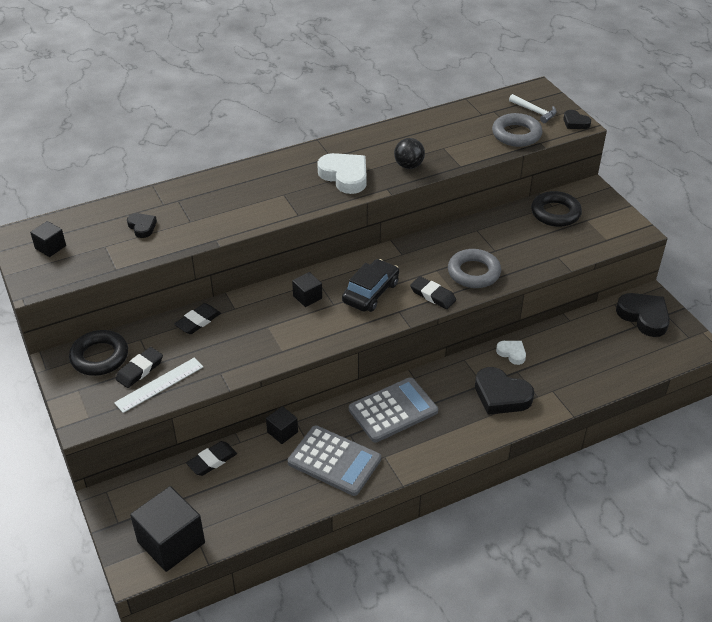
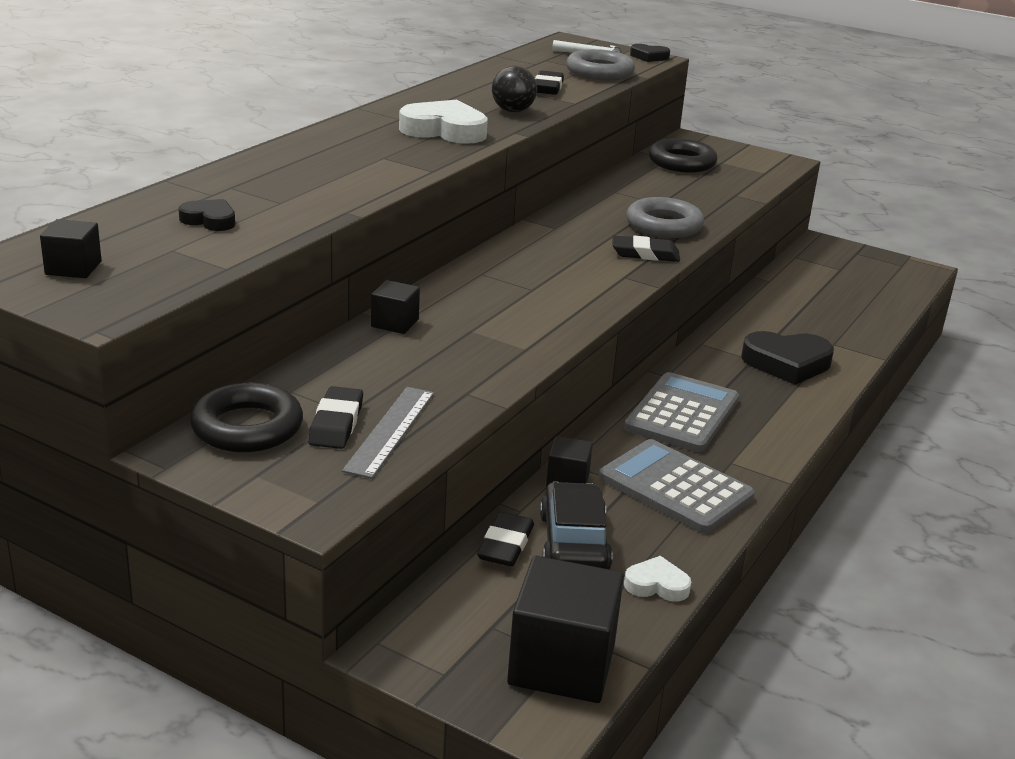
camera: 35 degrees left, 15 degrees down
(159, 385) = (390, 431): white ruler -> grey ruler
(198, 321) = (361, 350): black eraser -> black eraser (548, 88)
(307, 297) = (488, 290): black cube -> black cube (395, 323)
(334, 461) = (675, 487): grey calculator -> grey calculator turned 135 degrees counterclockwise
(370, 292) = (565, 268): black car -> black car (573, 543)
(512, 353) = (747, 323): white heart -> white heart (657, 585)
(644, 317) = (838, 260): black heart -> none

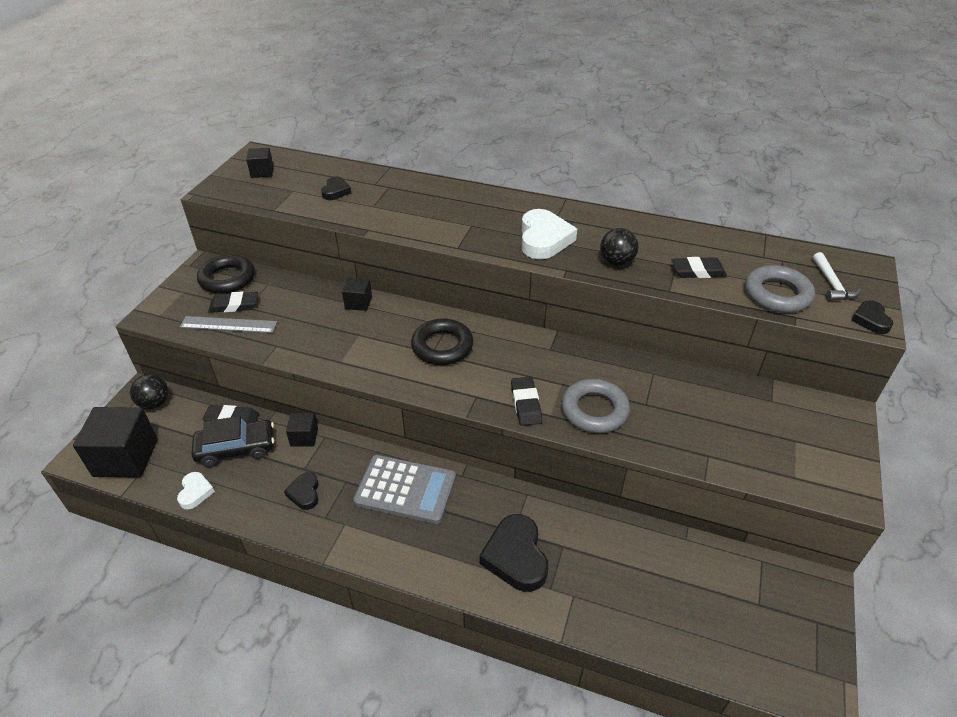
camera: 80 degrees right, 15 degrees up
(430, 632) = (155, 403): none -> black ball
(675, 487) = (304, 493): grey calculator -> black heart
(681, 162) = (765, 410): black ring -> black ring (442, 346)

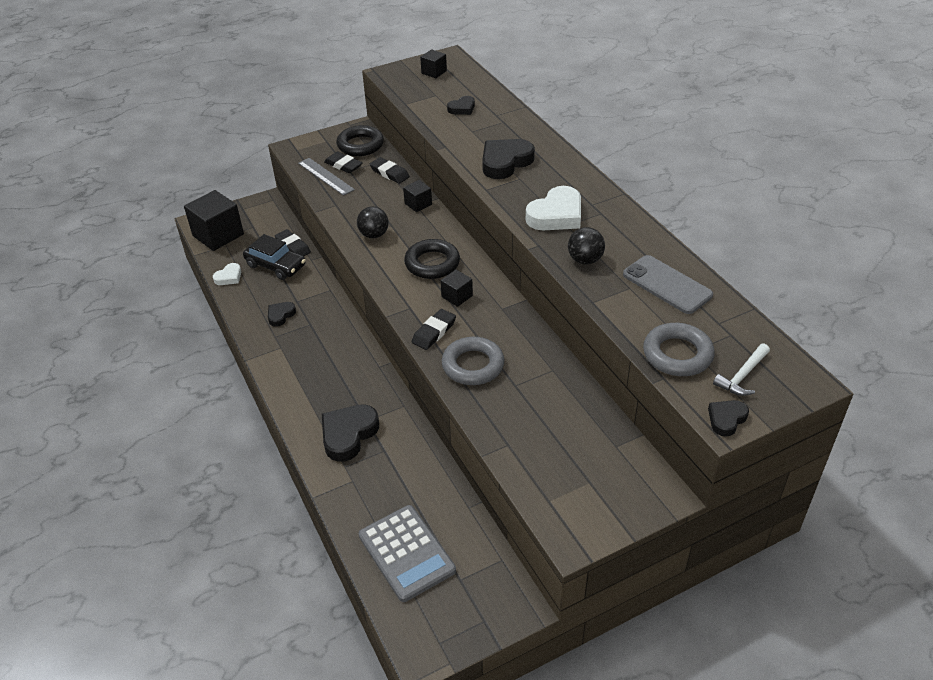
camera: 45 degrees right, 0 degrees up
(155, 403) = (265, 212): black ball -> black ball (374, 235)
(304, 437) = (318, 282): black cube -> black cube (457, 296)
(405, 489) = (336, 351): grey calculator -> grey calculator (406, 553)
(440, 218) = (505, 162): none -> black heart
(695, 249) = (667, 285): none -> grey phone
(697, 271) = (639, 301): black eraser -> black eraser (389, 173)

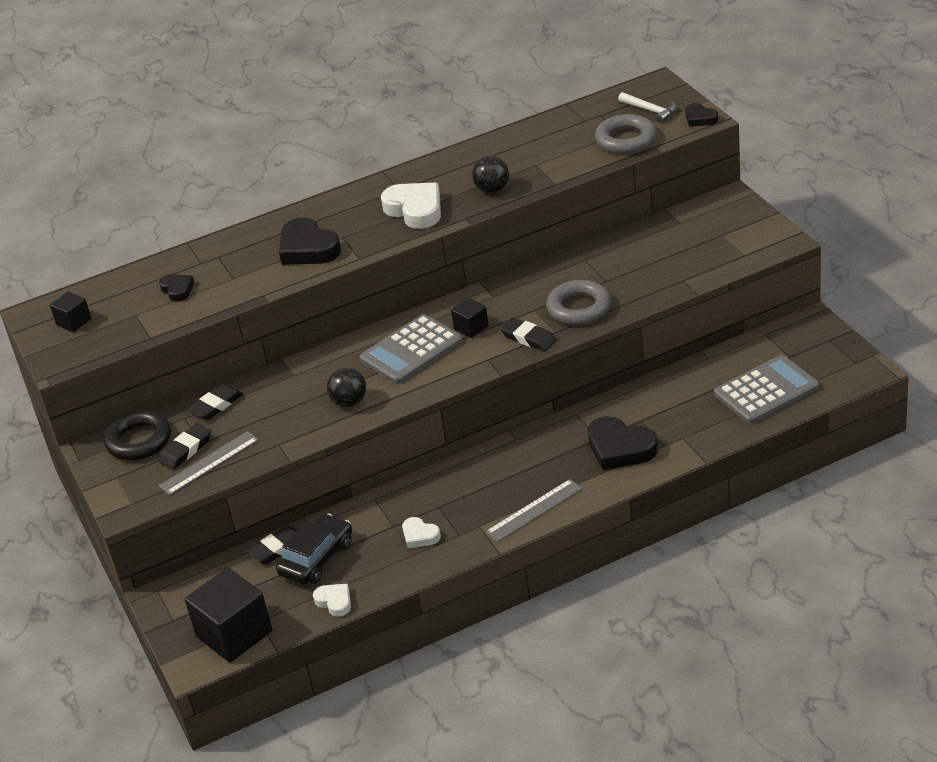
camera: 85 degrees left, 5 degrees down
(280, 315) = (420, 536): black heart -> white heart
(287, 379) = (534, 510): none -> grey ruler
(418, 204) = (291, 373): black cube -> none
(432, 263) = (411, 350): black ring -> grey calculator
(667, 285) = (532, 145): grey phone -> none

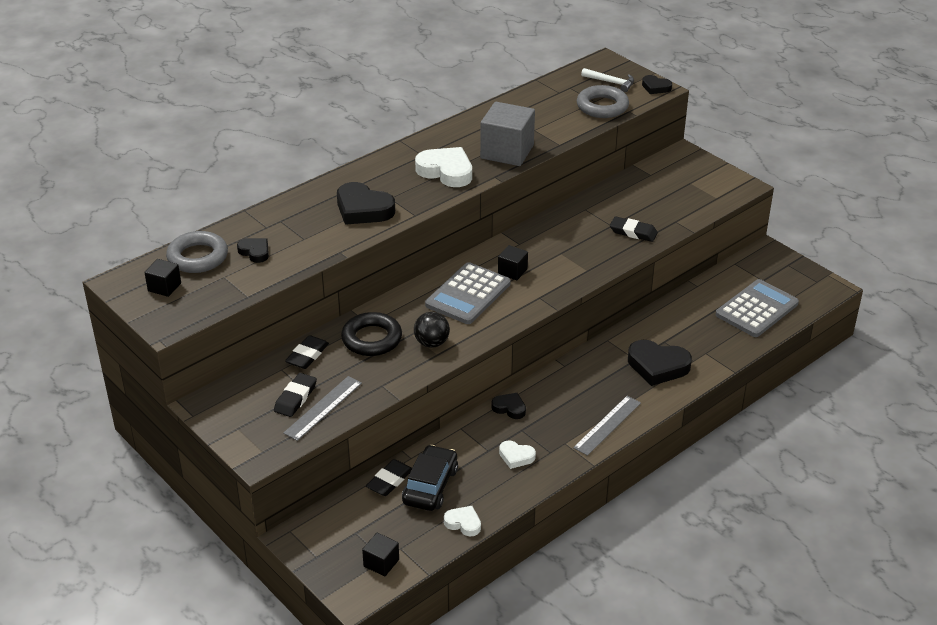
camera: 20 degrees left, 0 degrees up
(139, 441) = (246, 393): black ring -> black ring (372, 339)
(234, 634) = (381, 563): black cube -> black cube, size x0.50
(435, 481) = (509, 408): none -> black heart
(492, 190) = (507, 152): black ball -> grey cube
(528, 338) = (567, 277): black eraser -> black eraser (633, 232)
(579, 308) = (599, 249): grey ring -> grey ring (198, 257)

